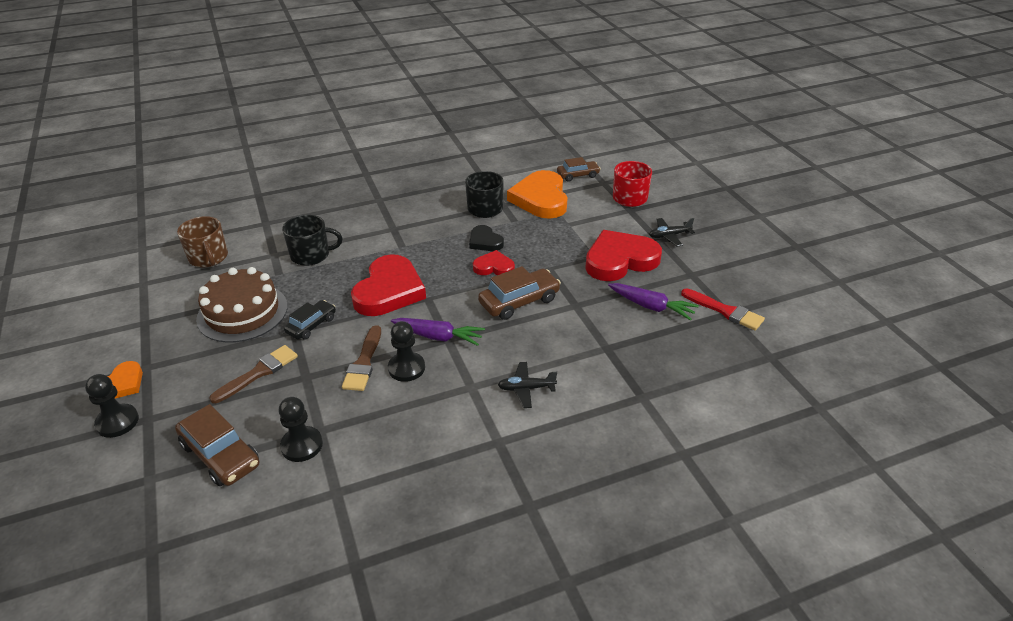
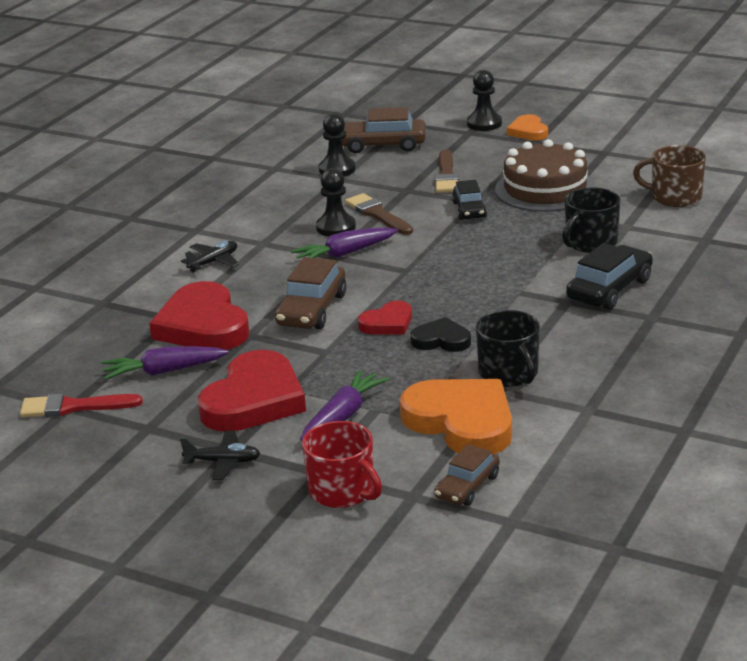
camera: 140 degrees right, 10 degrees down
(364, 222) = (610, 289): none -> black car
(389, 291) = (454, 257): red heart -> red heart (203, 325)
(587, 228) = (343, 415): none -> purple carrot
(669, 236) = (223, 462): black plane -> black plane turned 60 degrees clockwise

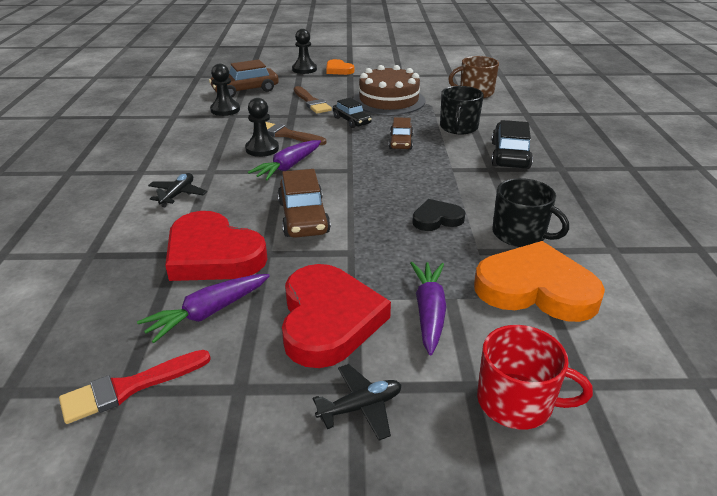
camera: 30 degrees left, 5 degrees up
(387, 323) = (379, 214): red heart -> none
(467, 486) = (618, 355): brown car -> brown car (400, 142)

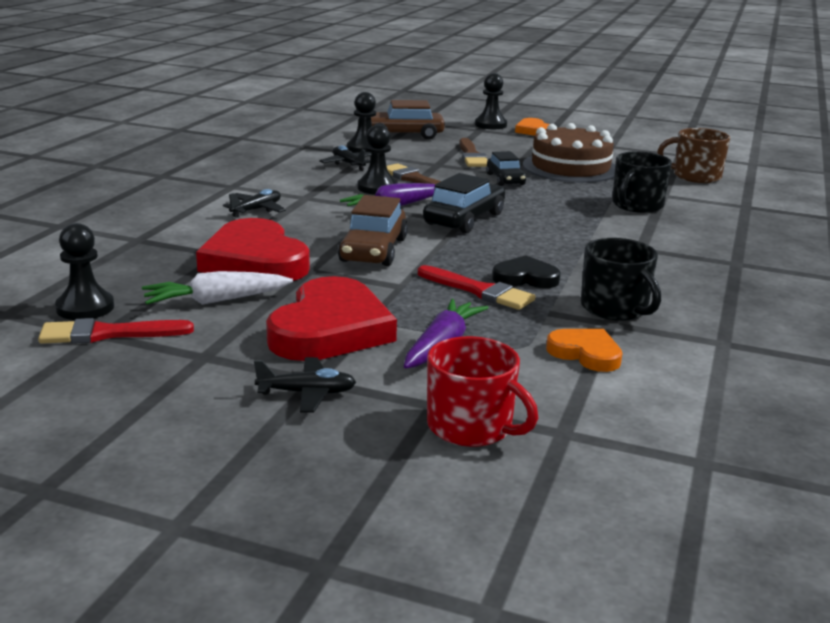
camera: 20 degrees right, 10 degrees down
(87, 358) = (85, 308): none -> black pawn
(208, 313) = (216, 301): purple carrot -> white carrot
(223, 128) = (348, 164): none -> black plane
(400, 142) = (548, 207): brown car -> none
(413, 242) = (479, 291): none -> red brush
(510, 155) = (679, 240): black car -> black car (464, 219)
(536, 288) = (585, 353): orange heart -> orange heart, size x0.52

